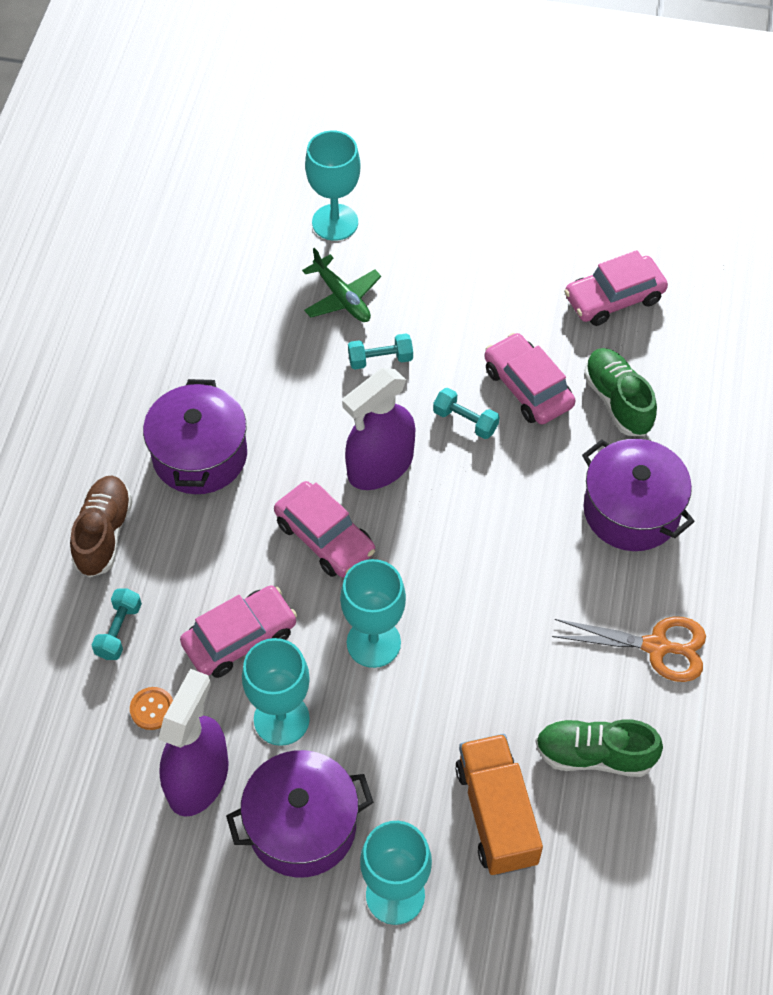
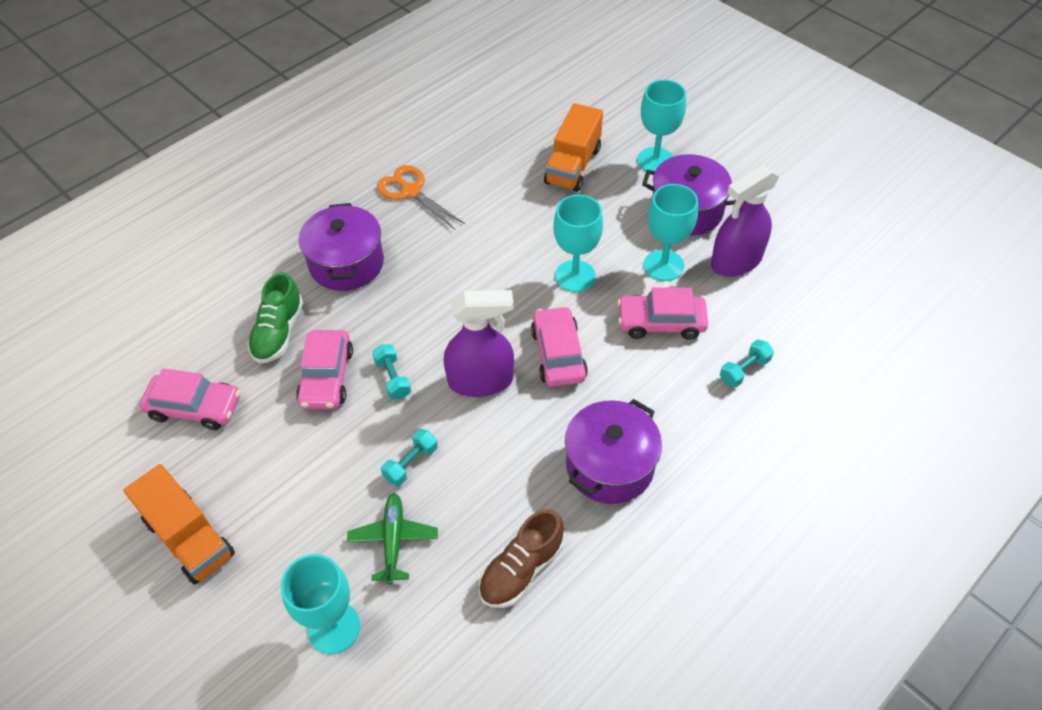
camera: 145 degrees left, 5 degrees down
(104, 534) = (721, 445): brown shoe -> brown shoe (521, 569)
(152, 709) = (745, 311): orange button -> none
(380, 359) = (411, 463): turquoise dumbbell -> turquoise dumbbell turned 75 degrees counterclockwise
(504, 214) = (189, 538): none -> orange truck
(594, 755) = (496, 164): green shoe -> none

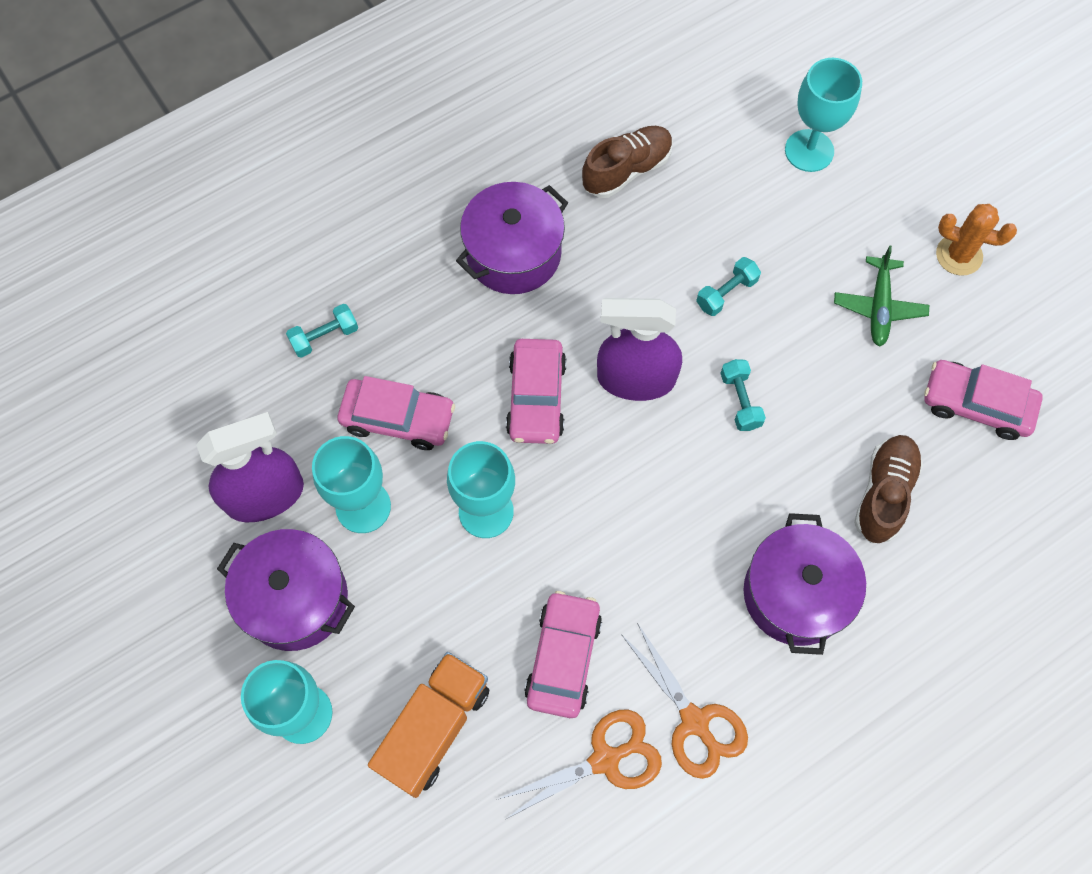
camera: 170 degrees left, 15 degrees up
(189, 538) = (959, 255): orange truck -> orange cactus
(278, 332) = (884, 494): green shoe -> brown shoe
(326, 377) = (820, 417): pink car -> pink car (563, 657)
(393, 540) = (749, 217): green plane -> green plane (878, 307)
(464, 167) = (606, 759): none -> orange scissors

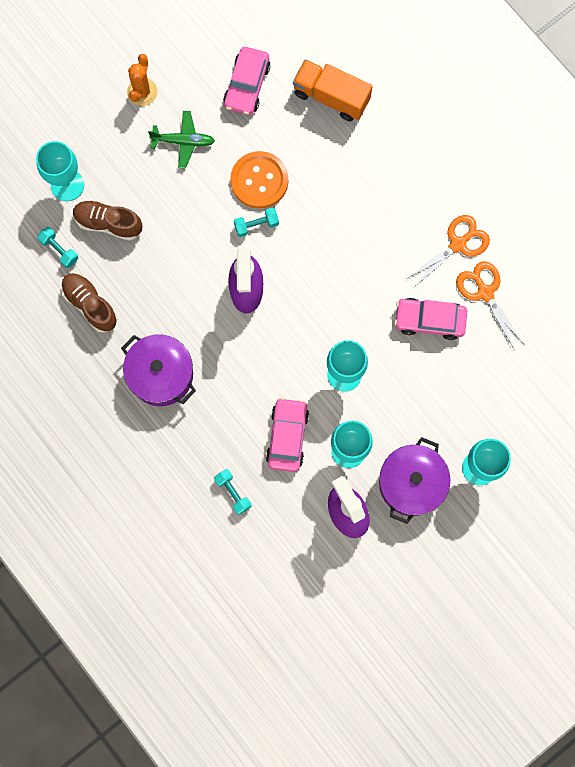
camera: 95 degrees left, 10 degrees up
(434, 728) = (479, 390): orange truck -> orange truck (331, 97)
(536, 398) = (265, 350): pink car -> none
(726, 293) = (180, 236): turquoise dumbbell -> turquoise dumbbell (59, 250)
(795, 594) = (377, 190): purple pot -> none
(814, 411) = (259, 181): none -> orange button
(884, 494) = (310, 140): brown shoe -> brown shoe (108, 223)

